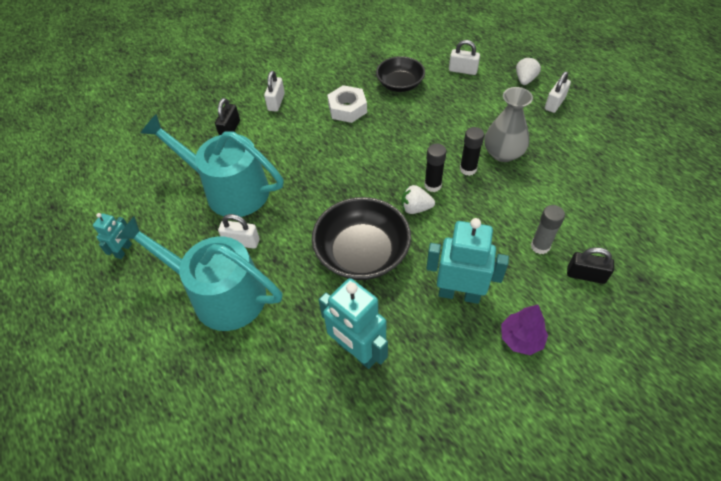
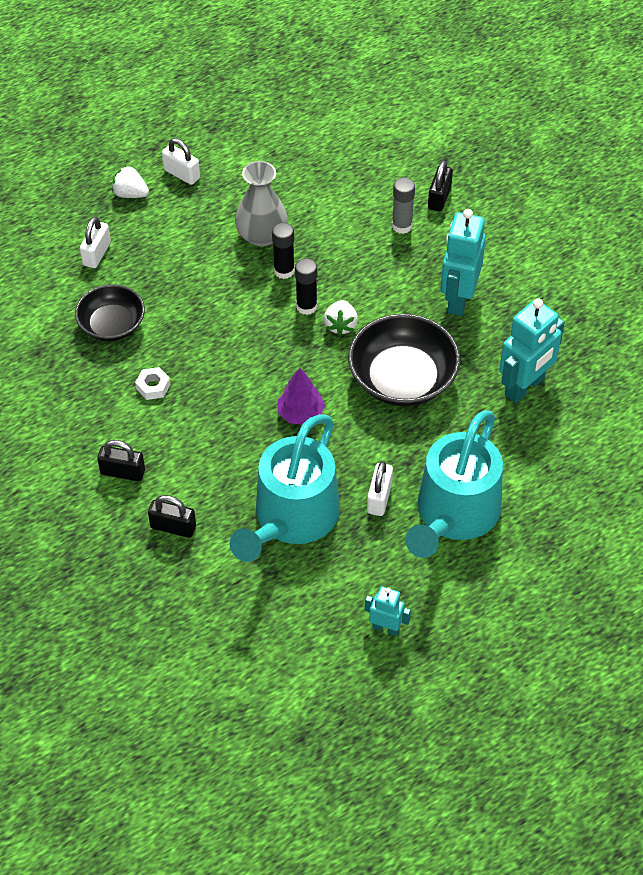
camera: 90 degrees left, 0 degrees up
(276, 102) = (123, 472): white padlock -> black padlock
(347, 109) = (153, 386): white nut -> white nut, size x0.59
(521, 338) = (510, 258): purple tree -> purple tree (300, 413)

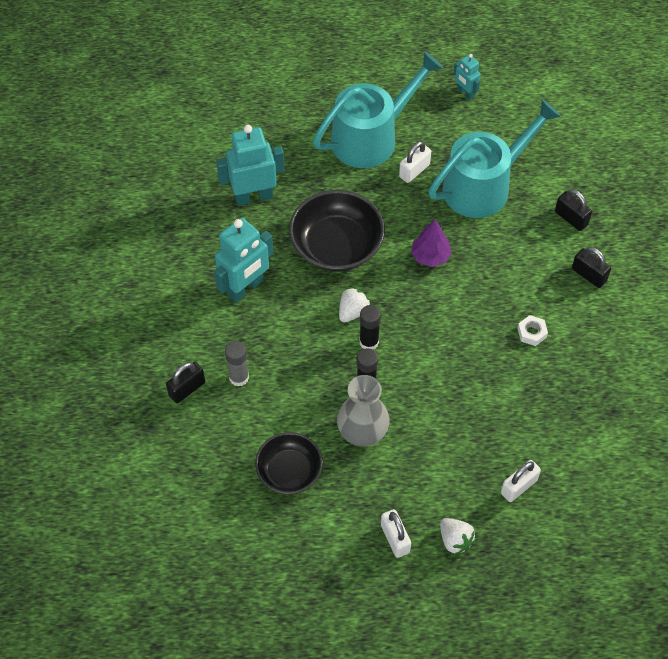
camera: 150 degrees left, 5 degrees up
(112, 325) = (538, 406): black bowl -> black bowl (289, 471)

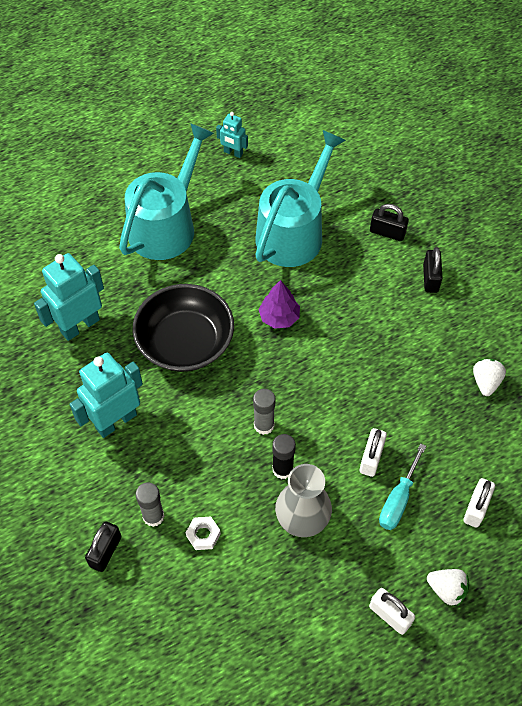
camera: 25 degrees left, 0 degrees up
(245, 288) = (116, 421): turquoise robot -> turquoise robot turned 150 degrees counterclockwise
(289, 471) = (252, 592): black bowl -> none
(353, 312) = (233, 401): white strawberry -> white strawberry (485, 382)
(369, 342) = (264, 425): black glue stick -> grey glue stick
(414, 171) = (223, 242): white padlock -> white padlock (371, 458)
(453, 451) = (398, 499): none -> turquoise screwdriver
(532, 333) = (409, 353): white nut -> white nut (203, 535)
(589, 275) = (430, 278): black padlock -> black padlock turned 75 degrees clockwise

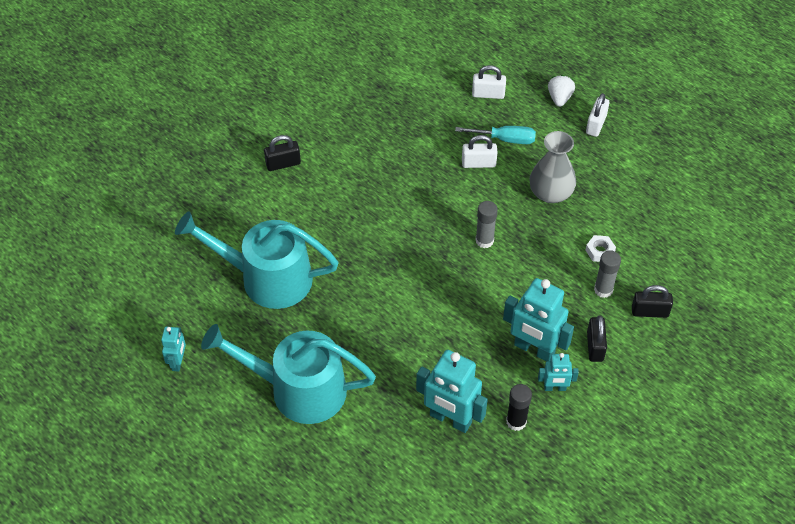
camera: 110 degrees left, 5 degrees down
(66, 422) = (555, 388): none -> turquoise robot
(185, 342) = (429, 324): black bowl -> none
(279, 317) = (371, 261): purple tree -> none
(282, 469) = (517, 217): black glue stick -> black glue stick (516, 422)
(387, 232) = (241, 206): black padlock -> black padlock (595, 346)
(485, 382) = (375, 108): white strawberry -> none

